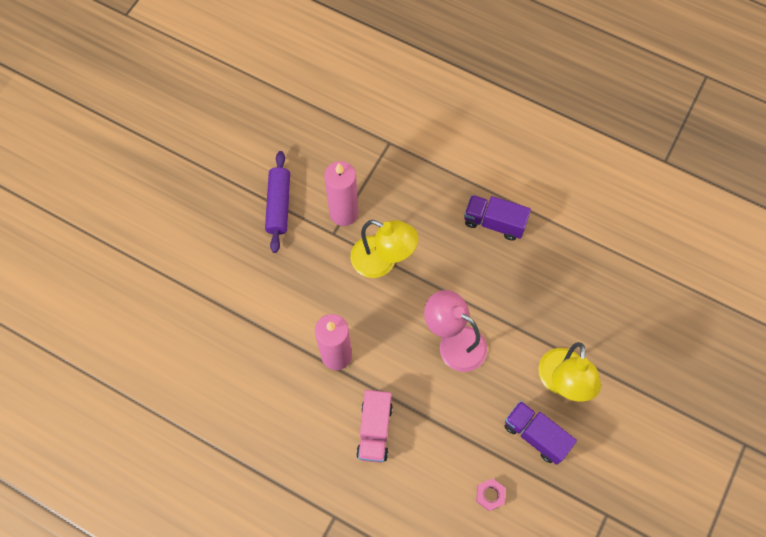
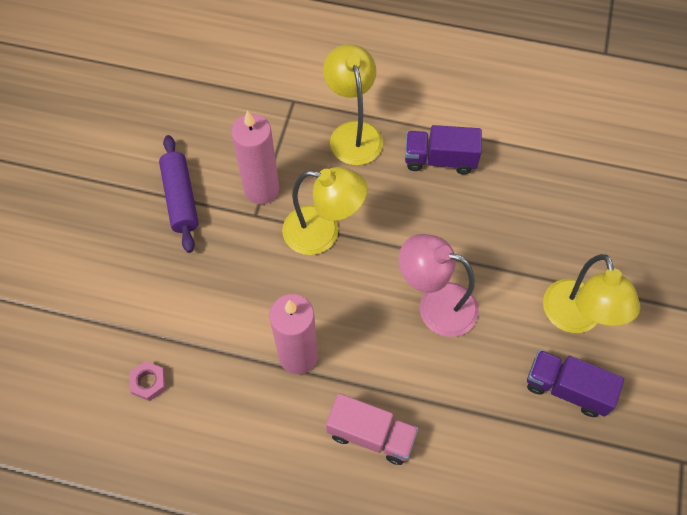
camera: 15 degrees left, 5 degrees down
(374, 430) = (371, 435): pink truck -> pink truck turned 60 degrees counterclockwise
(430, 183) = (353, 133): none -> yellow lamp
(490, 495) = (536, 476): pink nut -> pink nut (148, 382)

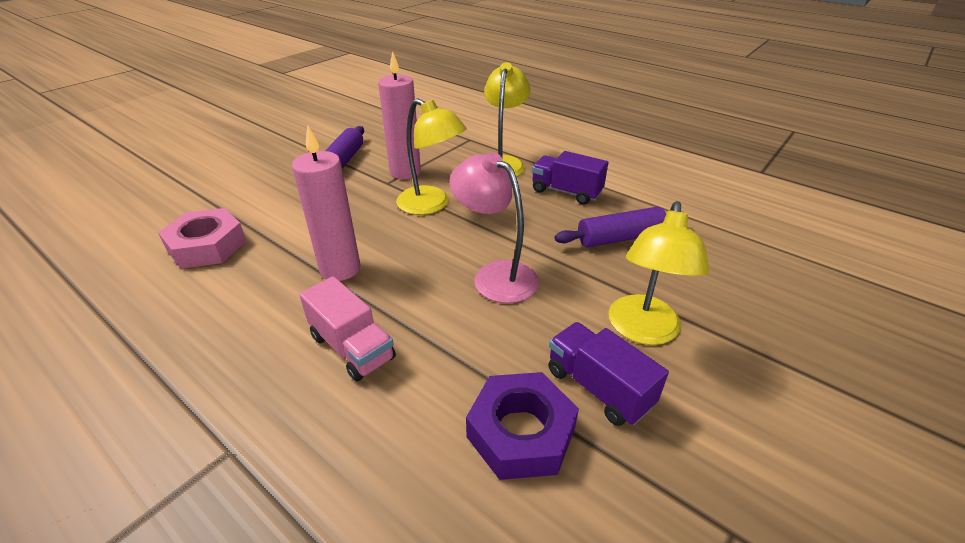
camera: 25 degrees right, 25 degrees down
(148, 382) = (207, 246): pink nut -> pink nut, size x2.02
(516, 211) = (620, 238): none -> purple rolling pin
(533, 451) = (521, 432): none -> purple nut

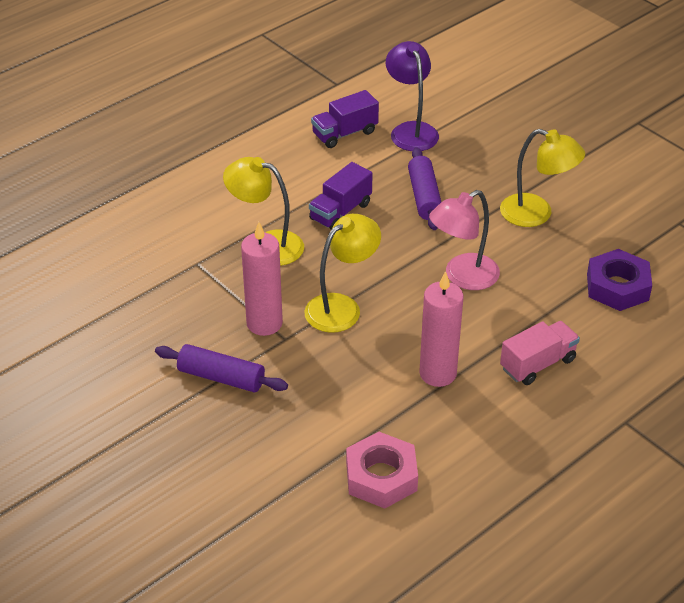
camera: 80 degrees left, 5 degrees up
(598, 387) = (585, 246): purple truck -> purple truck (344, 133)
(728, 220) = (411, 130): none -> purple lamp

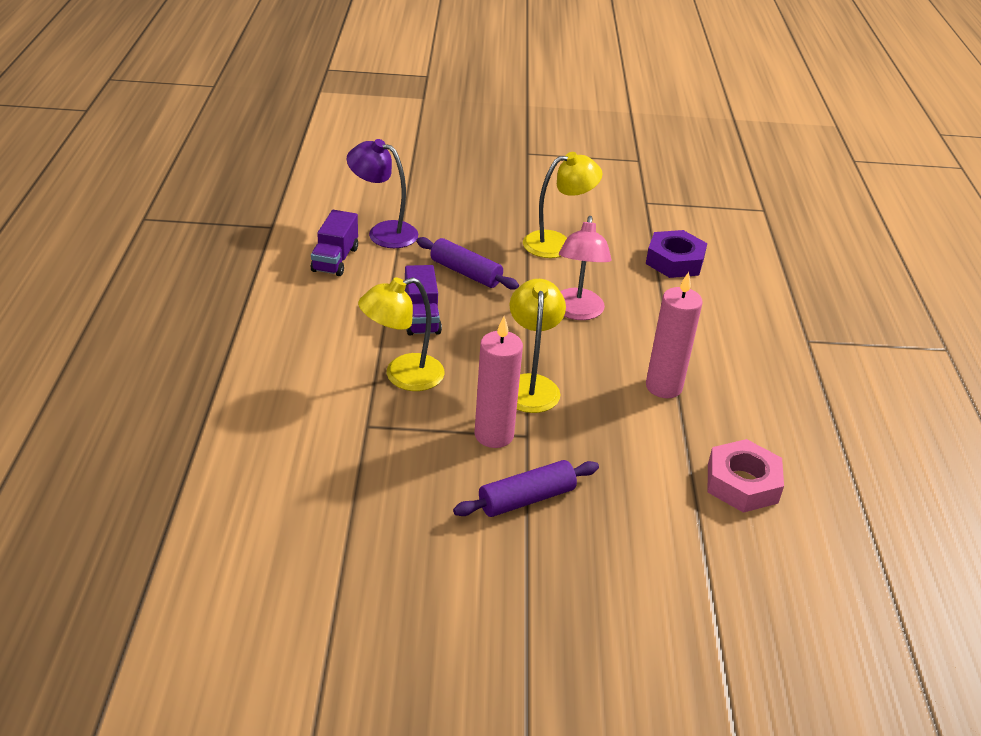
camera: 50 degrees left, 5 degrees down
(538, 364) = (709, 339): pink truck -> none

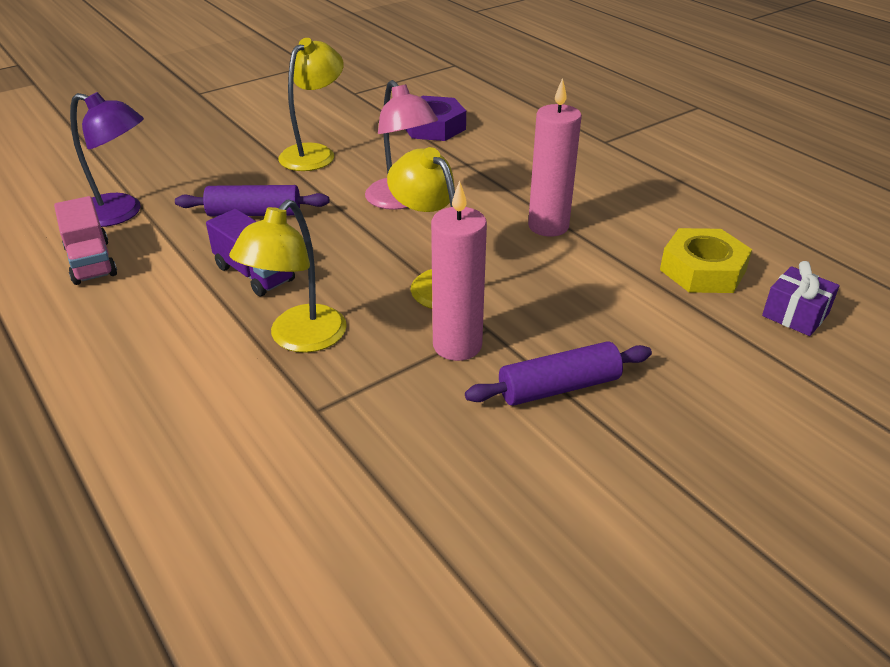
camera: 35 degrees left, 0 degrees up
(335, 259) = (91, 262): purple truck -> pink truck
(383, 232) = (121, 213): purple lamp -> purple lamp turned 150 degrees counterclockwise
(526, 499) = (559, 387): purple rolling pin -> purple rolling pin turned 45 degrees clockwise
(742, 483) = (703, 270): pink nut -> yellow nut
(770, 555) = (795, 315): none -> purple gift

